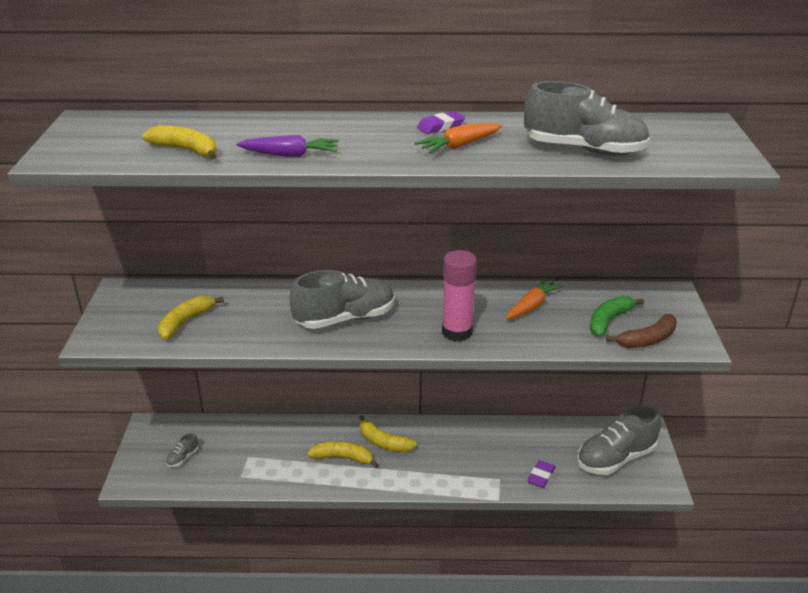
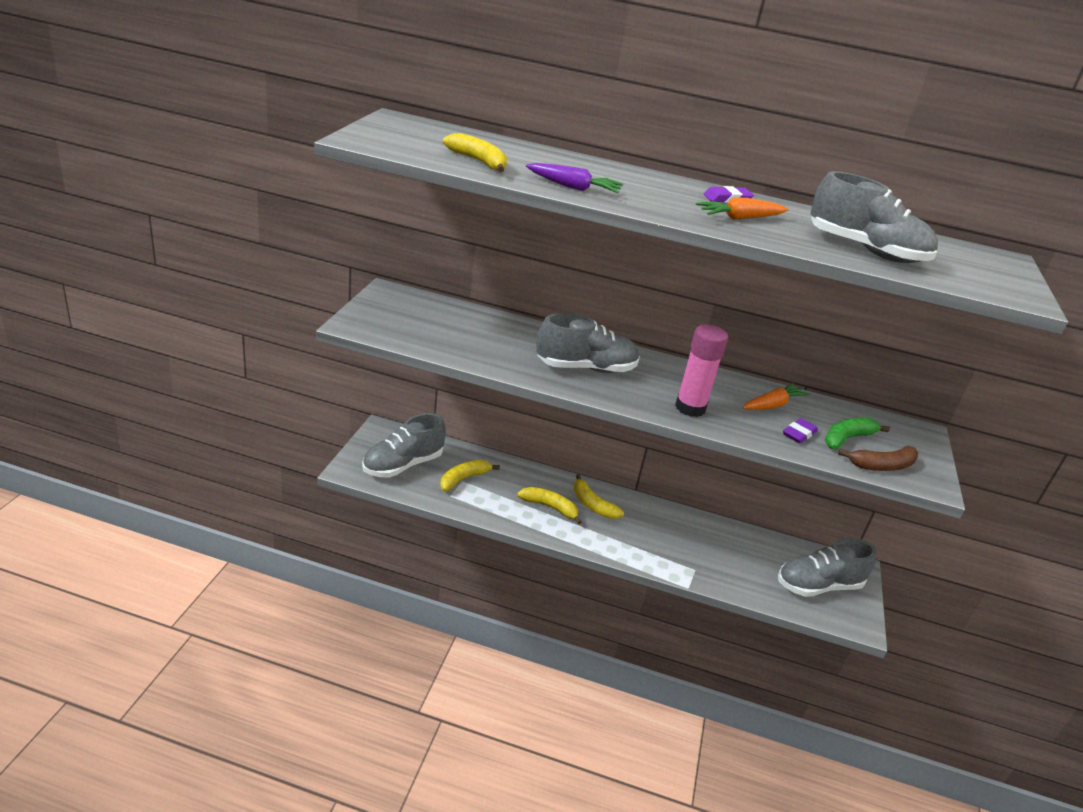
camera: 10 degrees right, 0 degrees up
(183, 458) = (403, 465): grey shoe -> grey shoe, size x2.41
(185, 322) = (437, 332): yellow banana -> yellow banana (463, 479)
(541, 476) = (737, 579): purple eraser -> purple eraser (799, 434)

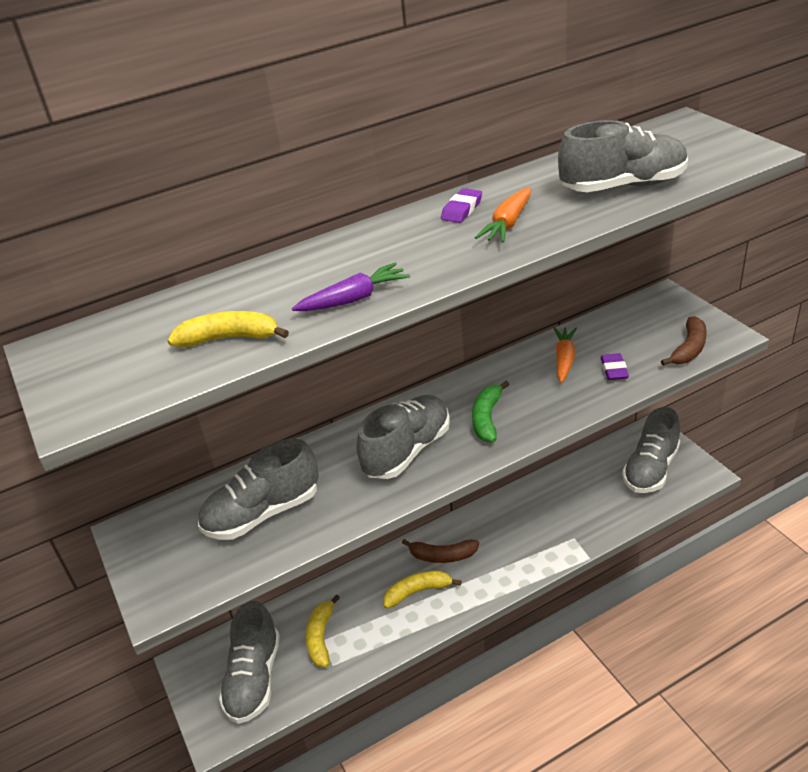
camera: 35 degrees left, 5 degrees up
(461, 333) = (263, 513): none -> grey shoe
(592, 505) = (442, 556): yellow banana -> brown banana
(690, 408) = (525, 416): pink glue stick -> none
(847, 438) = (641, 345): green banana -> green banana (487, 418)

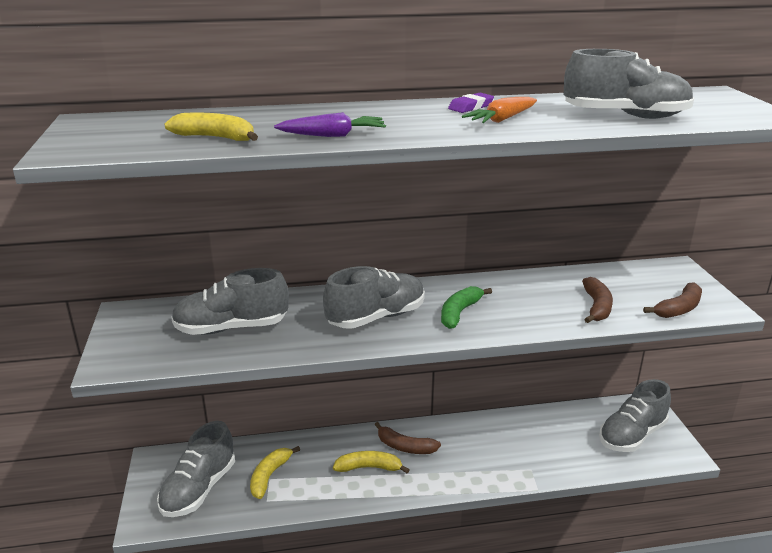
camera: 15 degrees right, 10 degrees down
(564, 359) = (555, 289): orange carrot -> none
(614, 370) = (596, 307): purple eraser -> brown banana

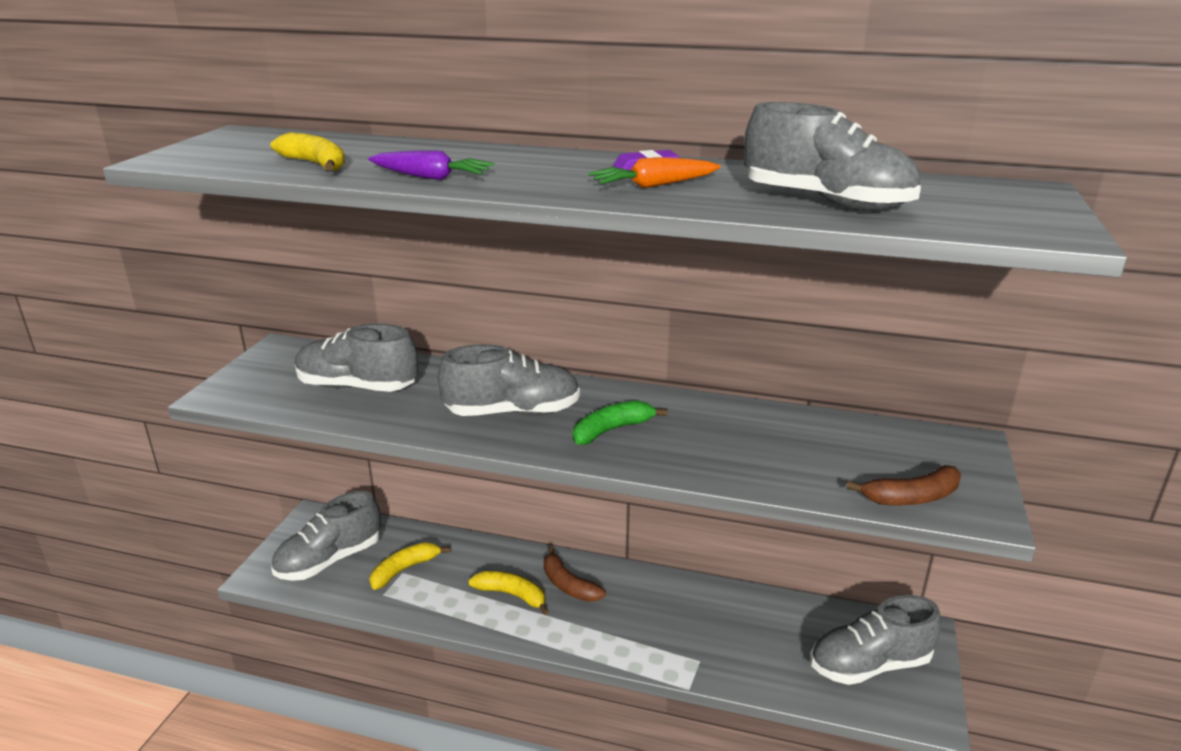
camera: 25 degrees right, 0 degrees up
(596, 307) = (795, 466): brown banana -> none

